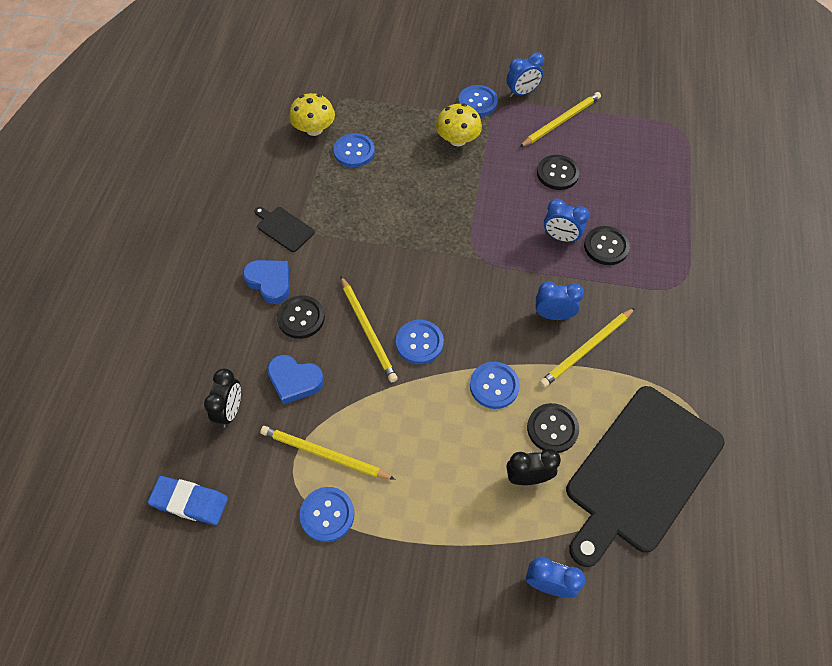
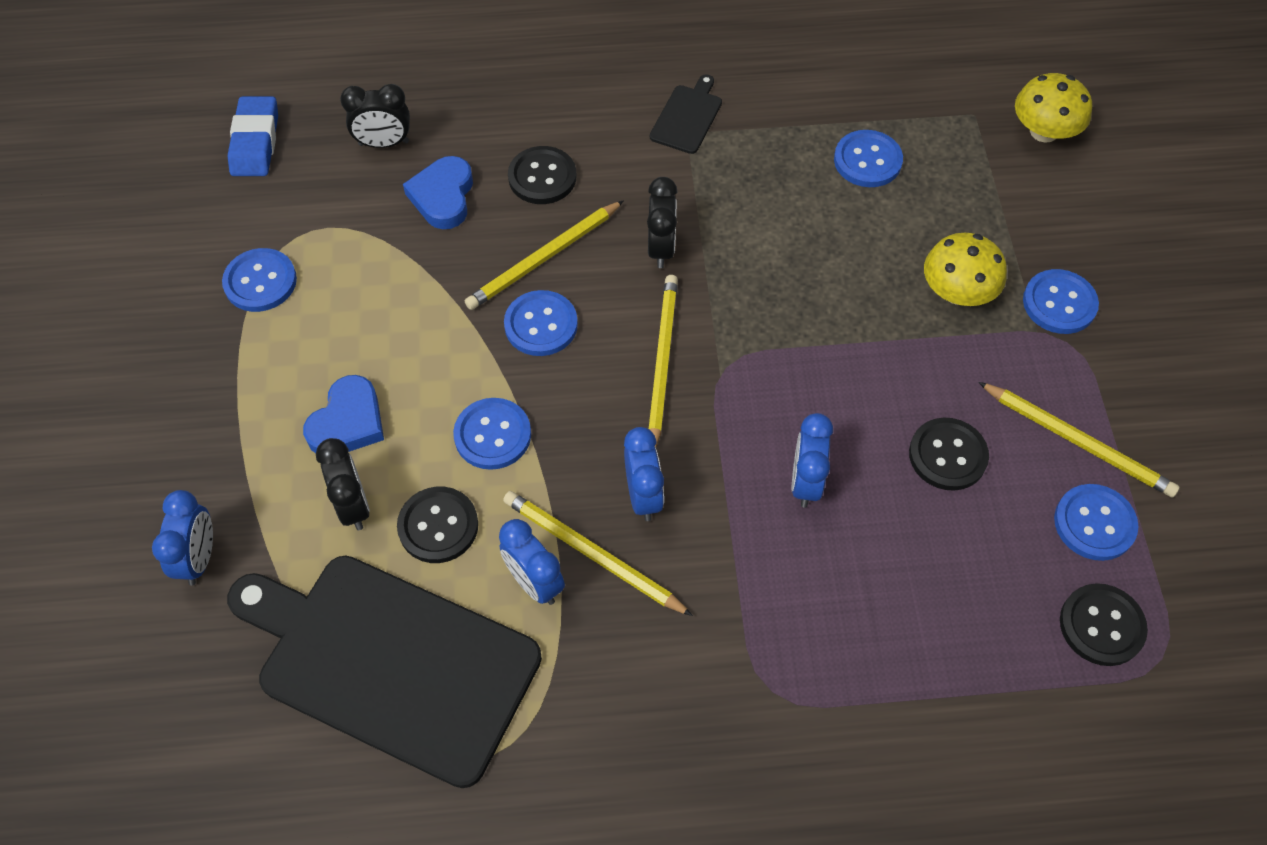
camera: 75 degrees right, 0 degrees up
(270, 282) = (590, 127): blue heart -> blue heart (348, 422)
(314, 129) = (890, 101): yellow mushroom -> yellow mushroom (1044, 131)
(324, 454) = (342, 257): yellow pencil -> yellow pencil (662, 361)
(382, 266) = (661, 248): none -> black clock
(522, 93) = (1118, 367): blue clock -> blue clock (534, 582)
(606, 246) = (812, 557): black button -> black button (1101, 626)
(607, 130) = (1094, 523): none -> blue button

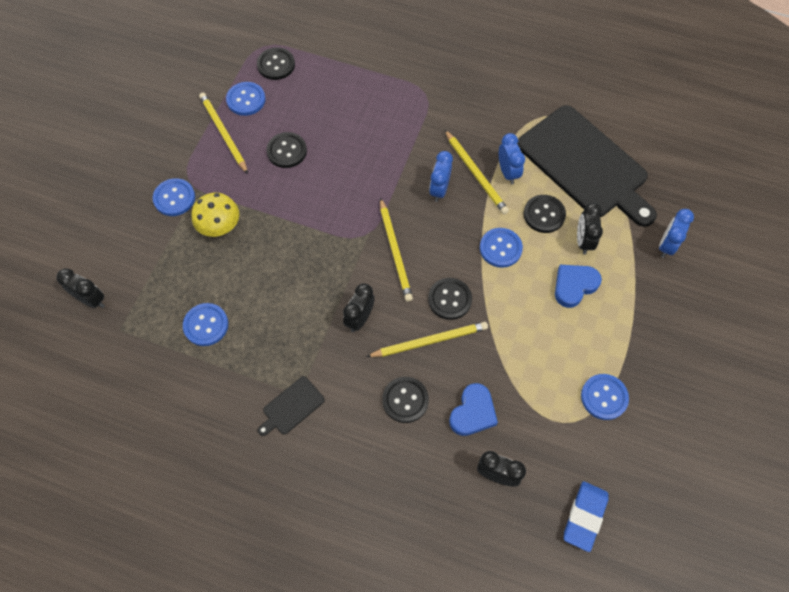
camera: 155 degrees left, 5 degrees up
(541, 325) = (449, 299): blue button -> black button
(662, 361) = (395, 251): yellow pencil -> yellow pencil turned 45 degrees counterclockwise
(805, 482) = (360, 165): blue clock -> none
(1044, 131) = (91, 300): yellow mushroom -> black clock

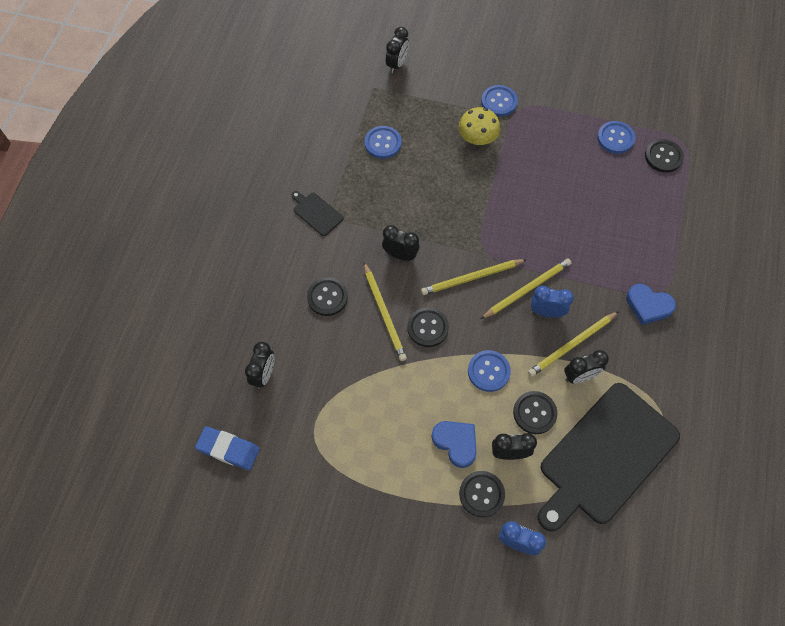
camera: 85 degrees right, 0 degrees up
(223, 133) = (573, 126): yellow pencil -> yellow pencil (527, 289)
(287, 151) = (565, 178): black button -> black button (481, 494)
(473, 412) = (319, 353): blue heart -> blue heart (648, 306)
(507, 172) = (579, 376): blue clock -> black clock
(604, 397) = (340, 469): blue button -> none

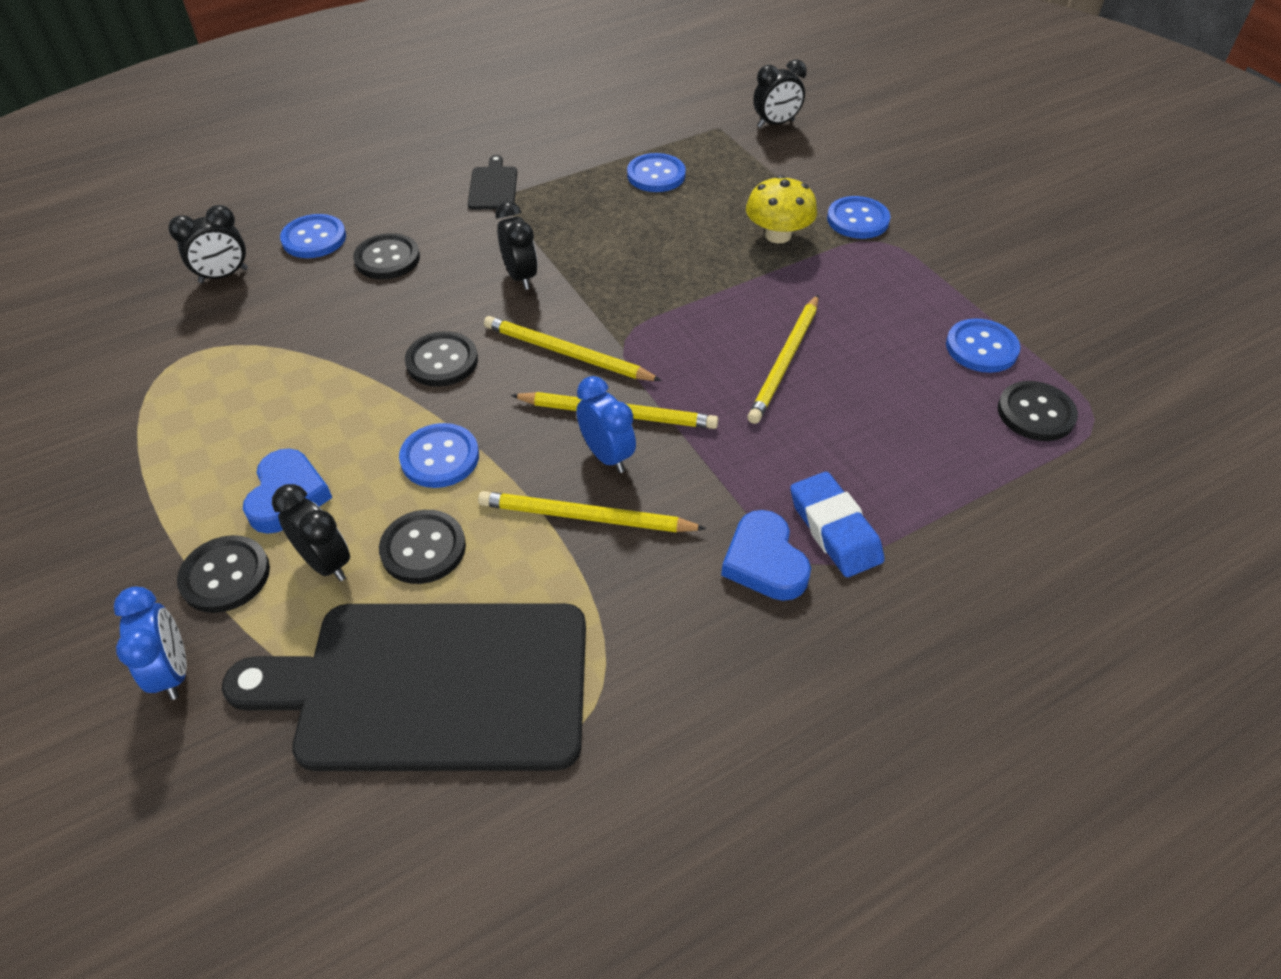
camera: 45 degrees right, 15 degrees down
(228, 449) = (90, 309): blue eraser -> blue eraser (834, 529)
(275, 316) = (314, 238): none -> blue button
(384, 313) = (419, 313): yellow pencil -> yellow pencil (785, 361)
(579, 376) = (543, 559): black clock -> none

